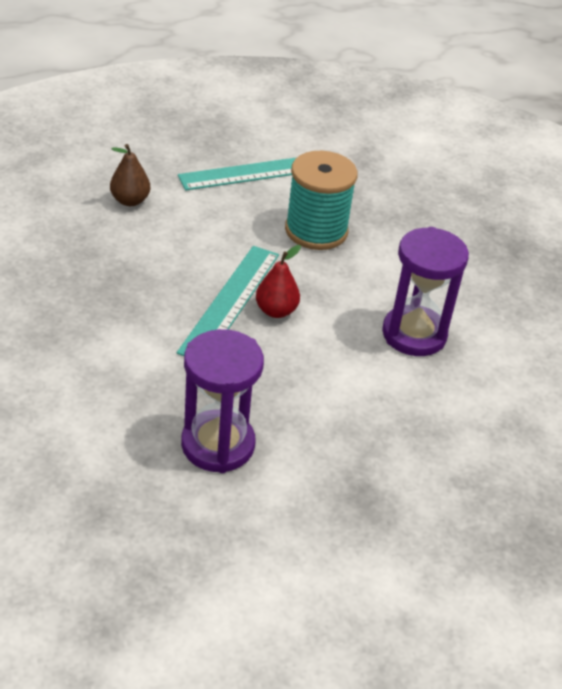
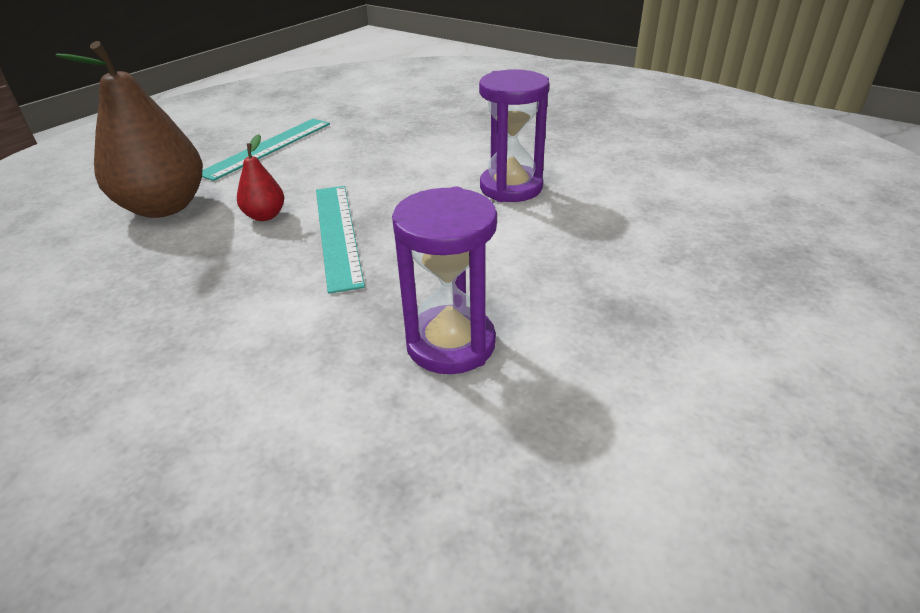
camera: 30 degrees left, 5 degrees down
(130, 201) = (164, 207): brown pear -> brown pear, size x2.16
(276, 311) = (385, 222): red pear -> red pear (265, 216)
(316, 230) = (358, 161): turquoise spool -> none

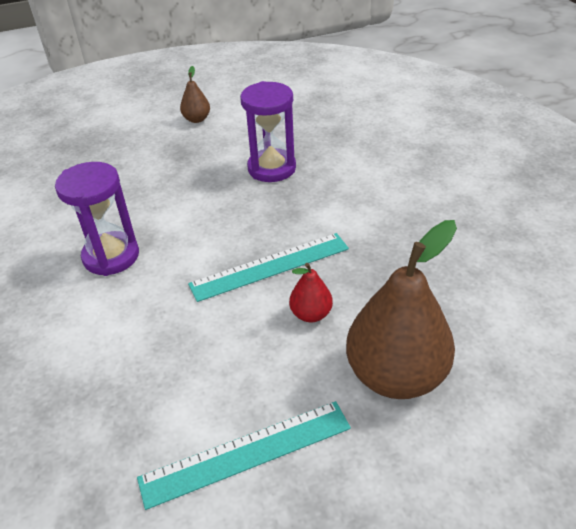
camera: 145 degrees left, 5 degrees up
(338, 234) = (270, 266): turquoise ruler -> turquoise ruler turned 45 degrees clockwise
(707, 386) = (197, 119): none -> brown pear

